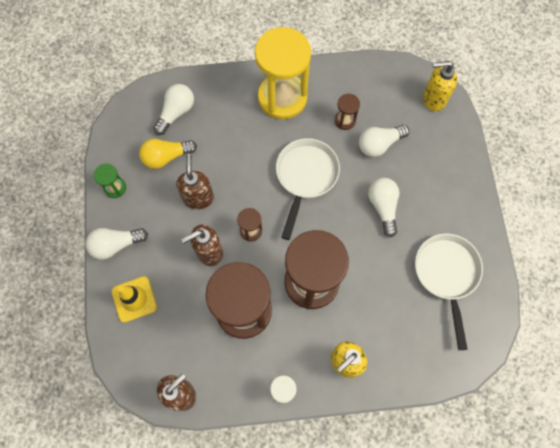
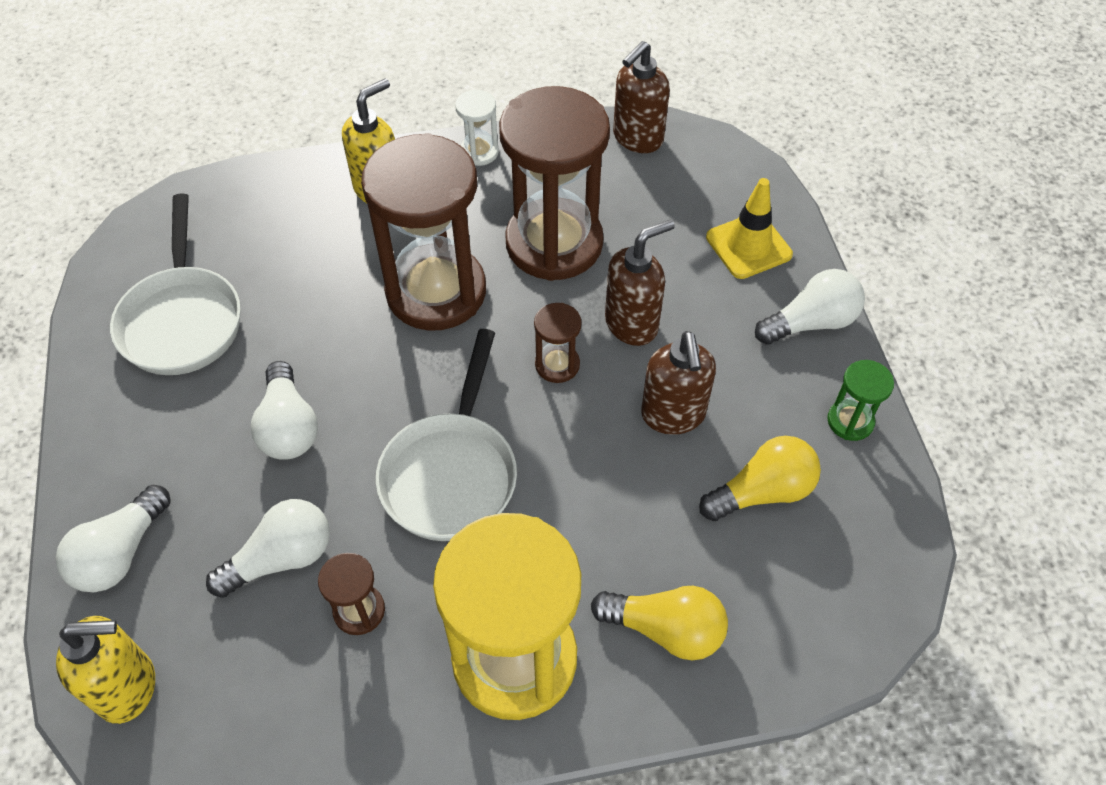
camera: 175 degrees right, 15 degrees down
(176, 112) = (768, 597): white light bulb -> white light bulb (121, 553)
(221, 104) = (665, 629): none -> yellow light bulb

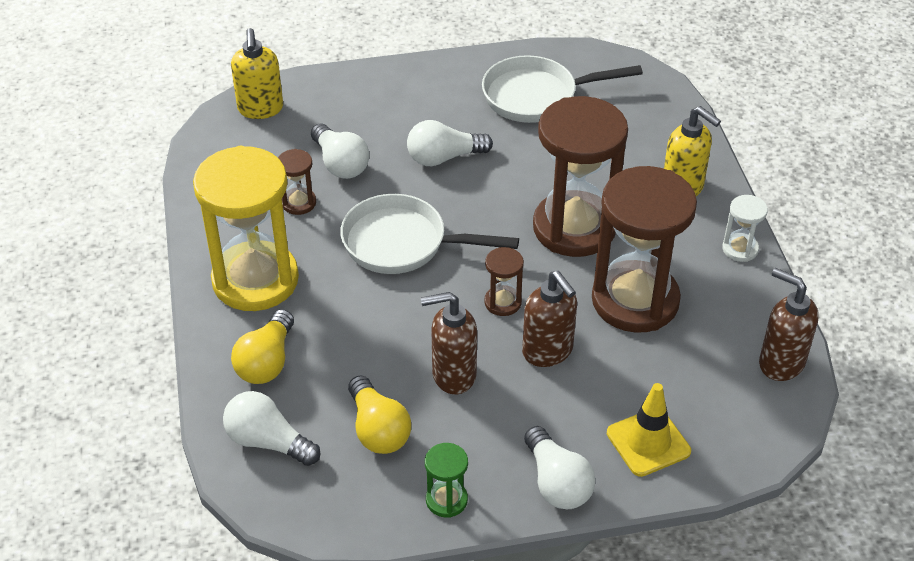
camera: 90 degrees right, 10 degrees down
(121, 553) = (350, 94): white light bulb -> white light bulb (268, 442)

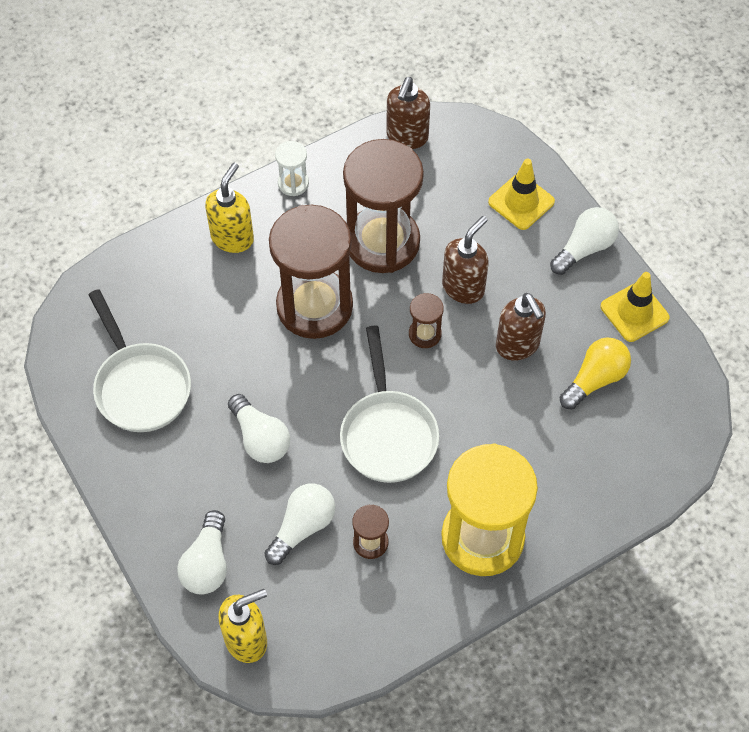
camera: 110 degrees left, 15 degrees up
(267, 361) = (568, 488): yellow light bulb -> none
(268, 442) = (644, 452): white light bulb -> white light bulb (207, 563)
(446, 500) = (634, 312): green hourglass -> yellow traffic cone

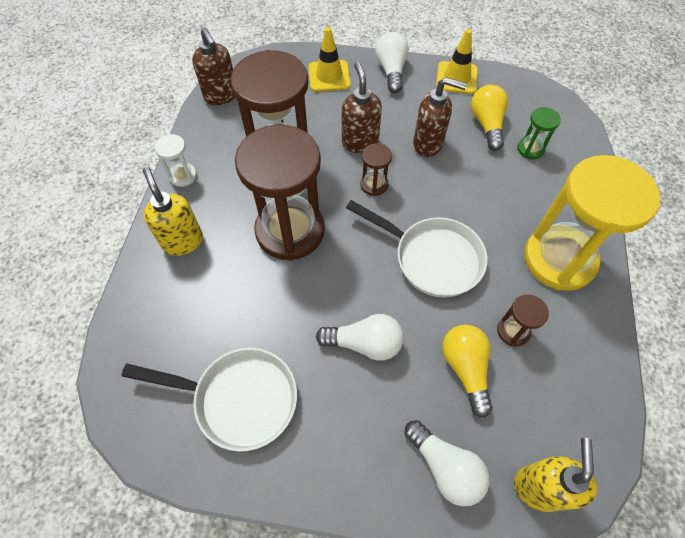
camera: 50 degrees left, 0 degrees up
(302, 527) = (465, 369): white light bulb -> yellow light bulb
(599, 437) = (530, 149): none -> green hourglass

